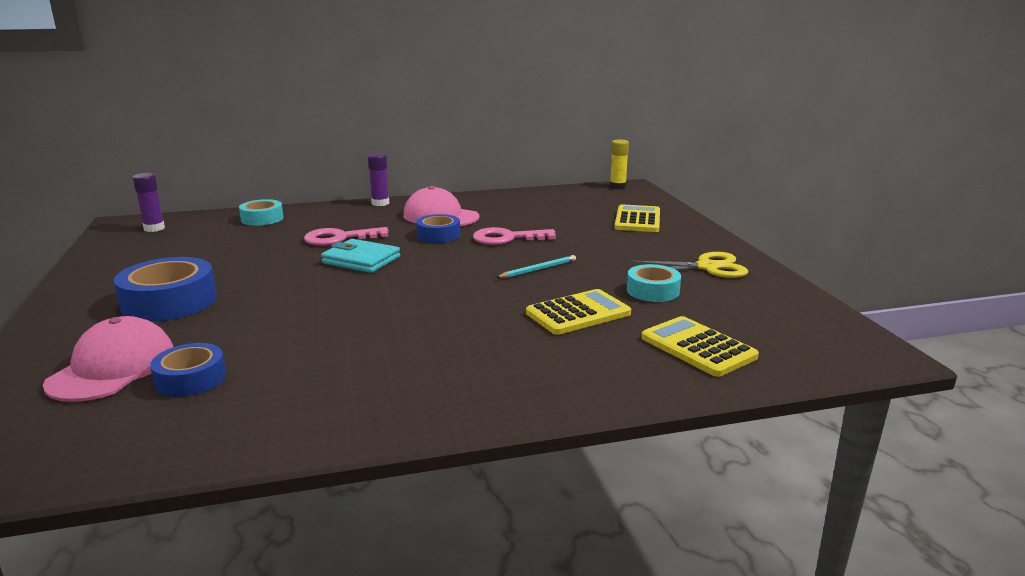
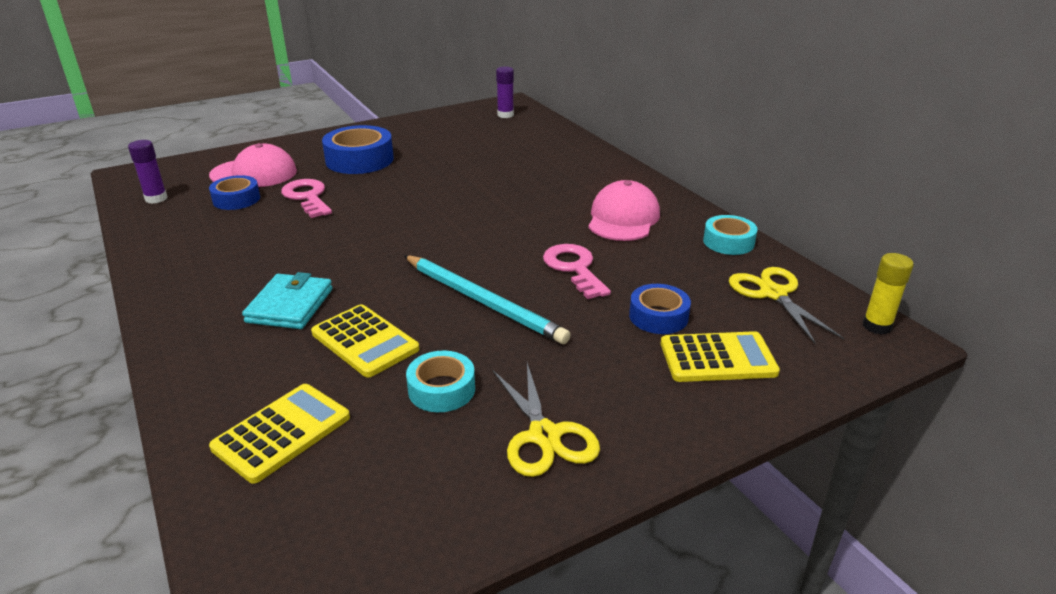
camera: 75 degrees right, 10 degrees up
(262, 219) = (554, 143): turquoise tape -> turquoise tape (728, 242)
(340, 238) = (523, 184): pink key -> pink key (307, 197)
(361, 260) = (470, 206): turquoise wallet -> turquoise wallet (290, 305)
(380, 203) = (641, 180): purple glue stick -> purple glue stick (156, 199)
(438, 235) = (560, 228): blue tape -> blue tape (658, 316)
(538, 269) = (483, 301): turquoise pencil -> turquoise pencil, size x2.03
(573, 198) = (773, 294): none -> yellow scissors

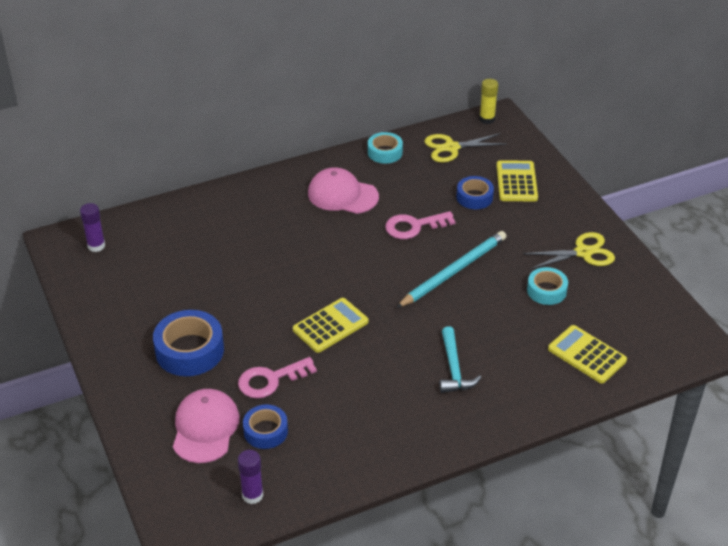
camera: 85 degrees left, 10 degrees up
(290, 305) = (454, 368): turquoise wallet -> turquoise hammer
(365, 341) = (498, 326): yellow calculator -> yellow calculator (330, 326)

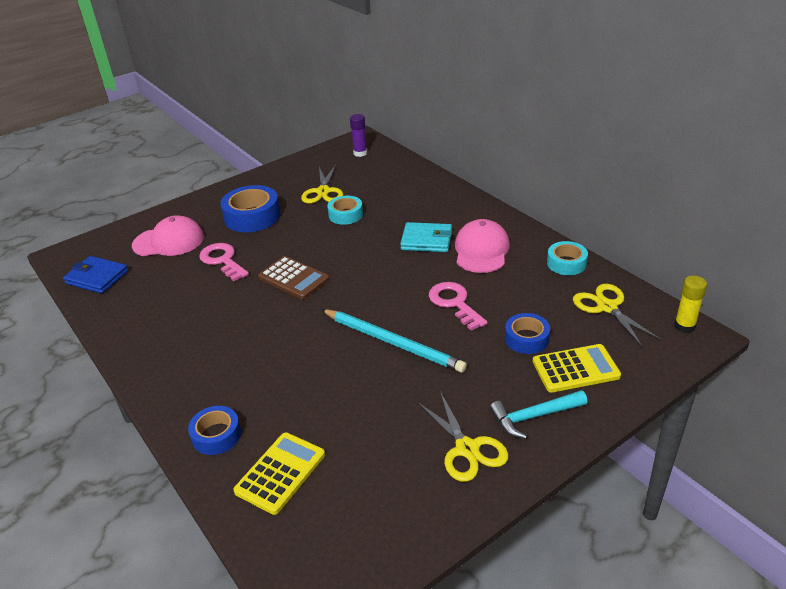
camera: 80 degrees right, 5 degrees down
(168, 286) = (323, 191): none -> yellow scissors
(252, 495) = (97, 277): purple glue stick -> blue wallet
(265, 431) = (164, 270): blue tape -> blue tape (216, 435)
(308, 225) = (426, 240): none -> turquoise wallet
(330, 326) = (294, 278): yellow calculator -> brown calculator
(454, 368) = (246, 366): turquoise hammer -> turquoise hammer (533, 417)
(546, 291) = (384, 422): turquoise tape -> turquoise tape (345, 215)

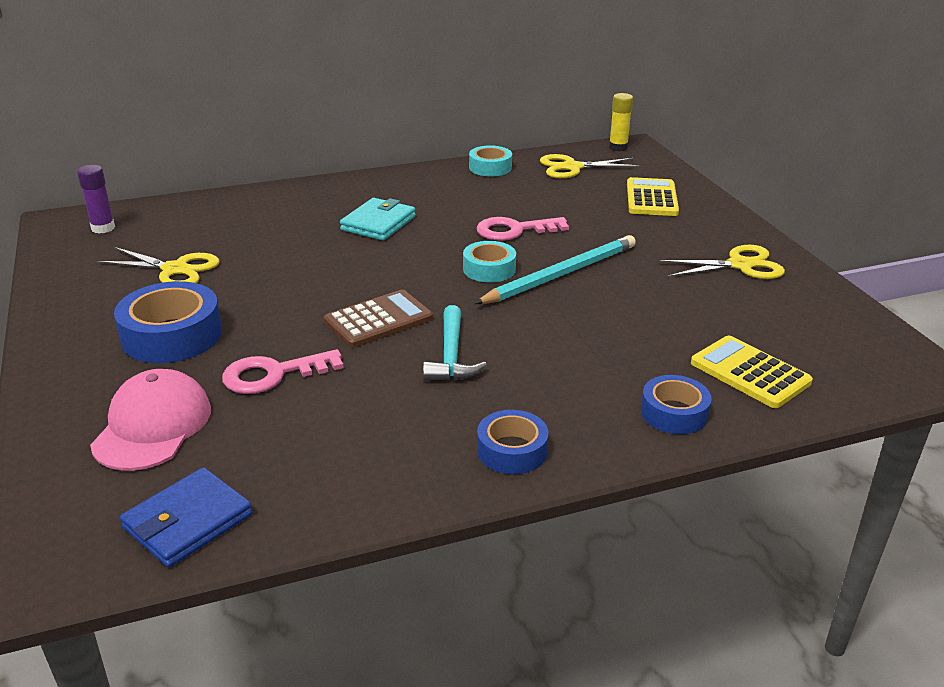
camera: 75 degrees left, 5 degrees down
(345, 215) = (260, 262): turquoise tape -> turquoise tape (489, 269)
(481, 250) = (429, 199): pink cap -> none
(526, 339) = (596, 209): blue tape -> blue tape (512, 450)
(533, 417) = (707, 228): turquoise hammer -> turquoise hammer (451, 356)

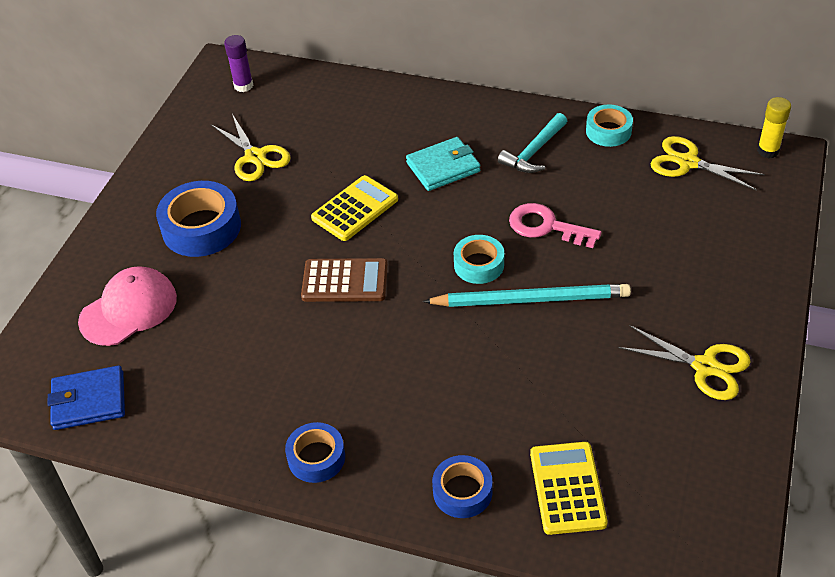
camera: 40 degrees right, 15 degrees up
(273, 374) = (232, 300): pink key -> none
(451, 356) = (361, 345): turquoise hammer -> turquoise hammer (534, 152)
(651, 198) = (720, 240): yellow calculator -> yellow calculator (355, 209)

